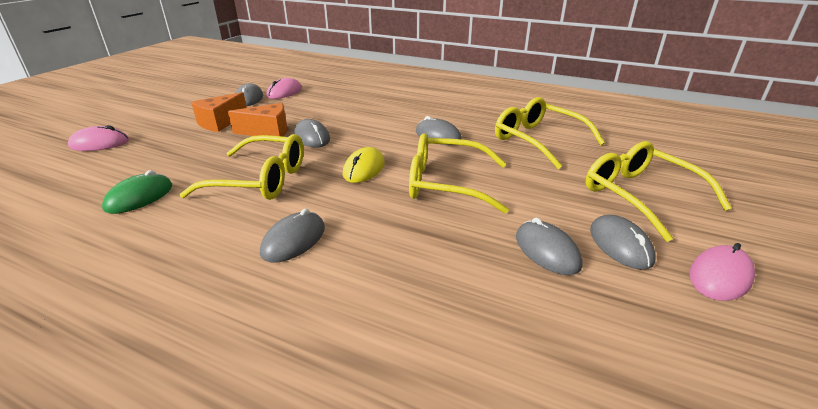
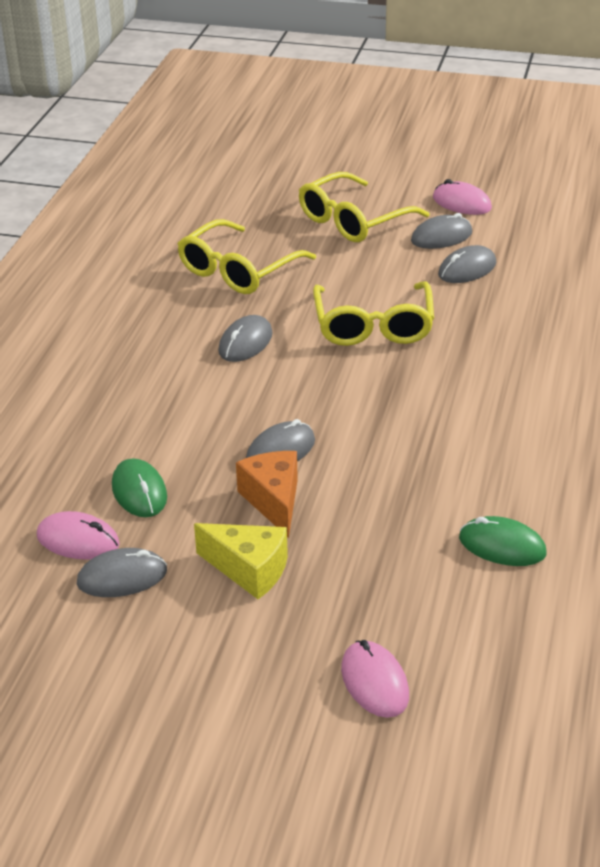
camera: 100 degrees left, 5 degrees up
(220, 122) = (249, 570): orange cheese -> yellow cheese
(259, 180) = (420, 461): yellow glasses -> none
(294, 240) = (522, 401): grey mouse -> none
(308, 104) = (139, 492): none -> green mouse
(364, 168) = (360, 386): yellow mouse -> none

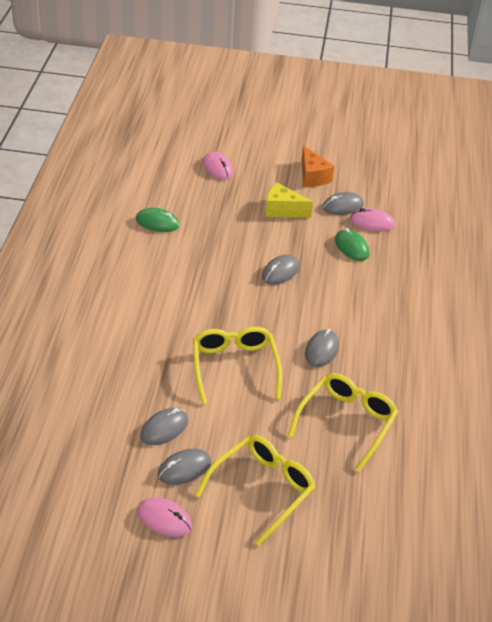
camera: 170 degrees right, 5 degrees up
(274, 501) = (278, 243): orange cheese -> orange cheese (312, 177)

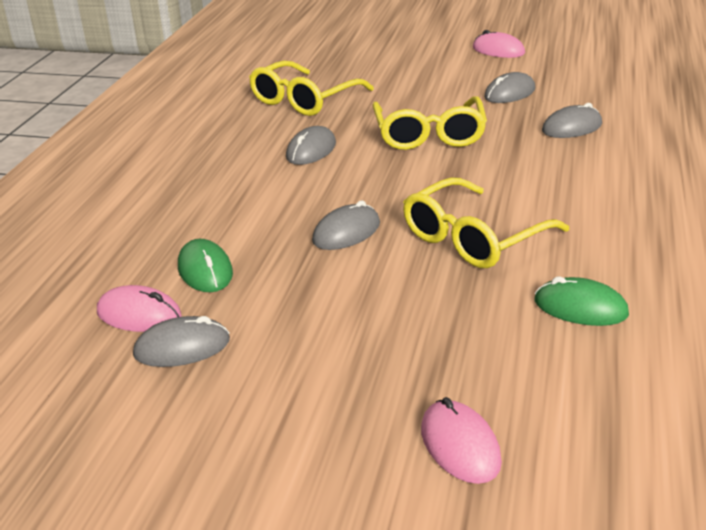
camera: 170 degrees left, 10 degrees down
(184, 468) = (483, 73): grey mouse -> grey mouse (572, 127)
(262, 490) = (405, 64): yellow glasses -> yellow glasses (474, 238)
(282, 210) = (316, 337): yellow cheese -> none
(312, 177) = (219, 421): orange cheese -> none

